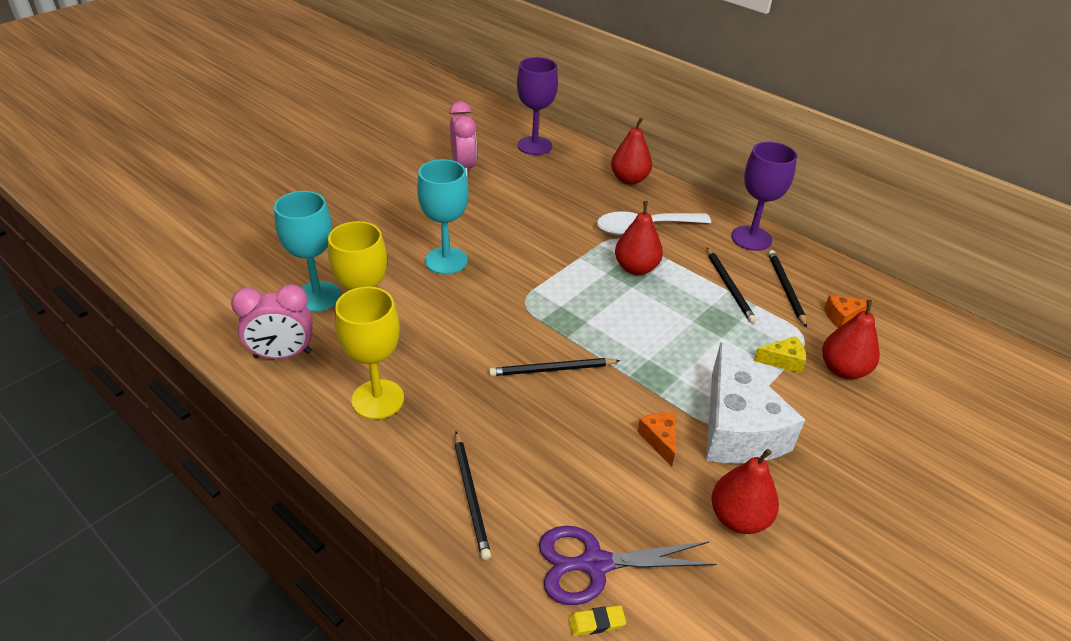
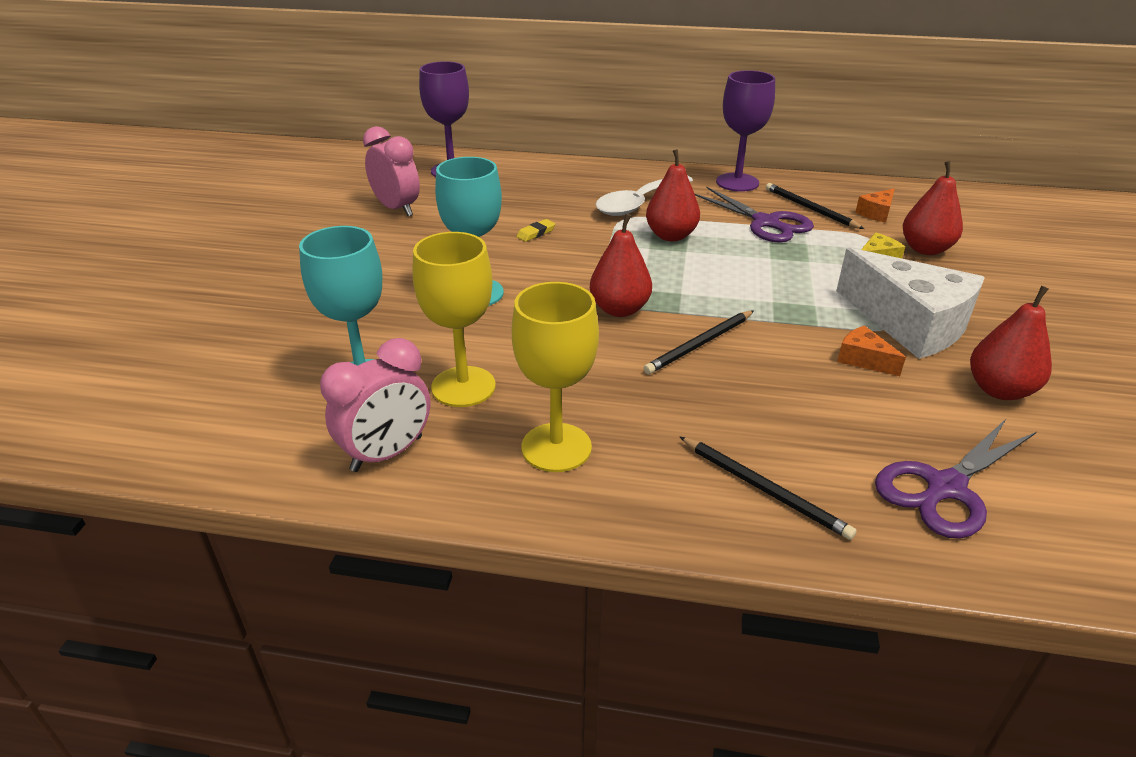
camera: 30 degrees left, 5 degrees down
(596, 623) = (1011, 537): yellow eraser -> yellow eraser (536, 233)
(629, 179) = (578, 171): red pear -> red pear (619, 309)
(729, 287) = (766, 223): black pencil -> purple scissors

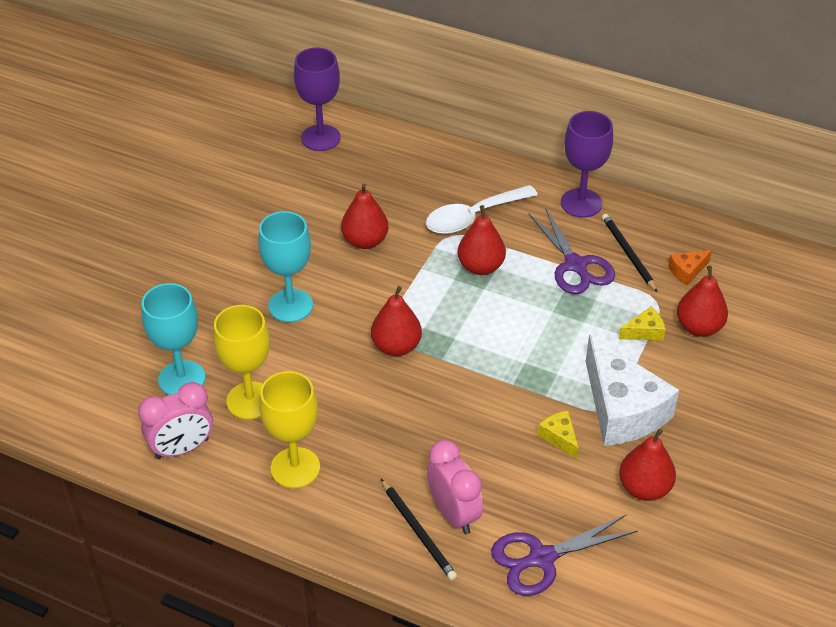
camera: 15 degrees right, 10 degrees up
(397, 209) = (256, 186): pink clock -> pink clock (453, 513)
(536, 233) = (365, 241): yellow eraser -> red pear
(699, 344) = (441, 396): black pencil -> none
(863, 359) = (559, 437): orange cheese -> yellow cheese

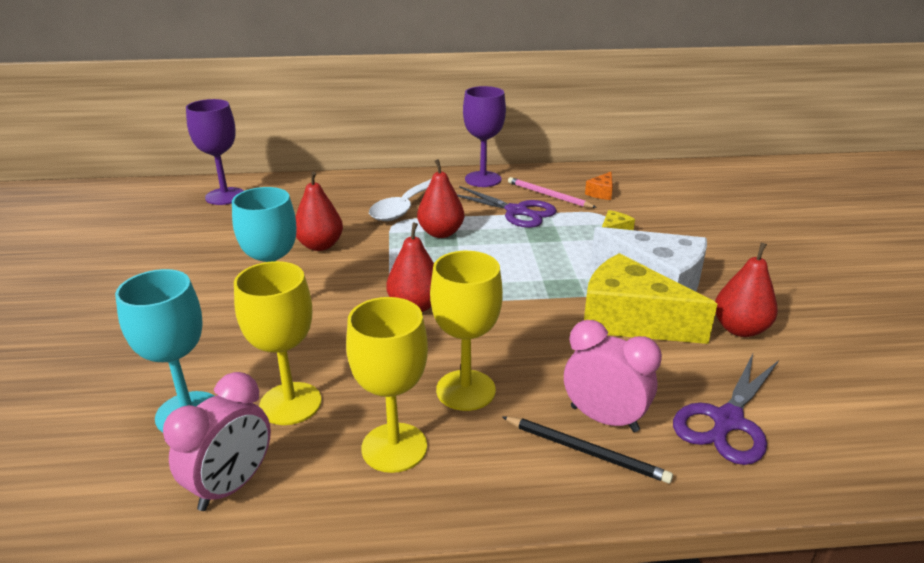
camera: 30 degrees left, 15 degrees down
(375, 444) = (465, 390): none -> yellow goblet
(559, 437) = (630, 320): yellow cheese -> yellow cheese, size x2.35
(628, 253) = (548, 195): black pencil -> pink pencil
(699, 327) = (648, 218): red pear -> none

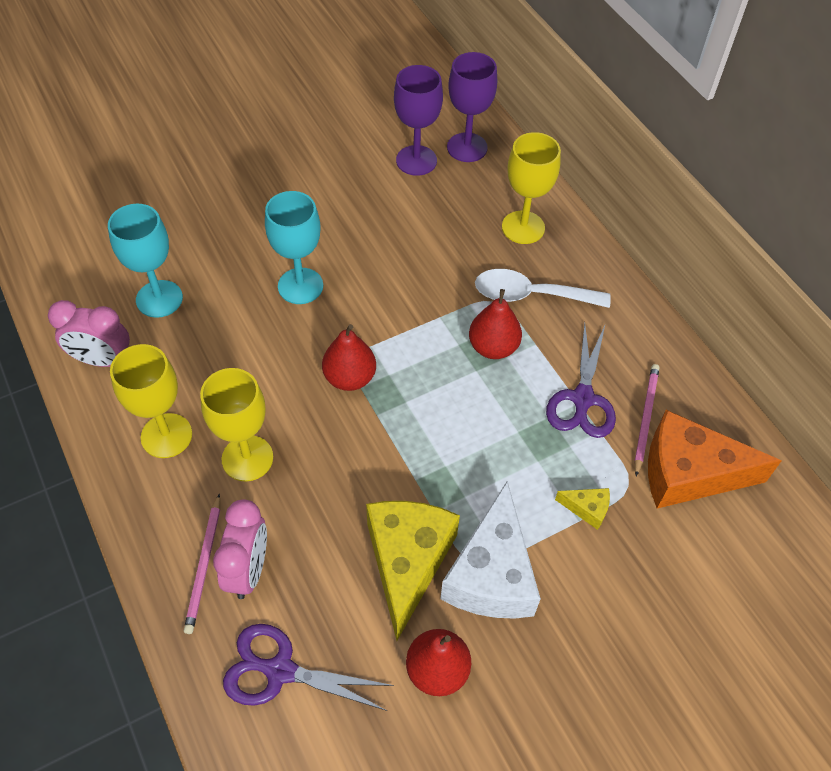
camera: 65 degrees right, 25 degrees up
(290, 403) = (190, 351): yellow goblet -> yellow goblet (523, 227)
(320, 245) = (415, 263): red pear -> none
(483, 179) = (646, 340): purple goblet -> purple goblet (416, 160)
(586, 451) = (204, 565): black pencil -> pink pencil
(601, 193) = (688, 473): orange cheese -> orange cheese, size x2.35

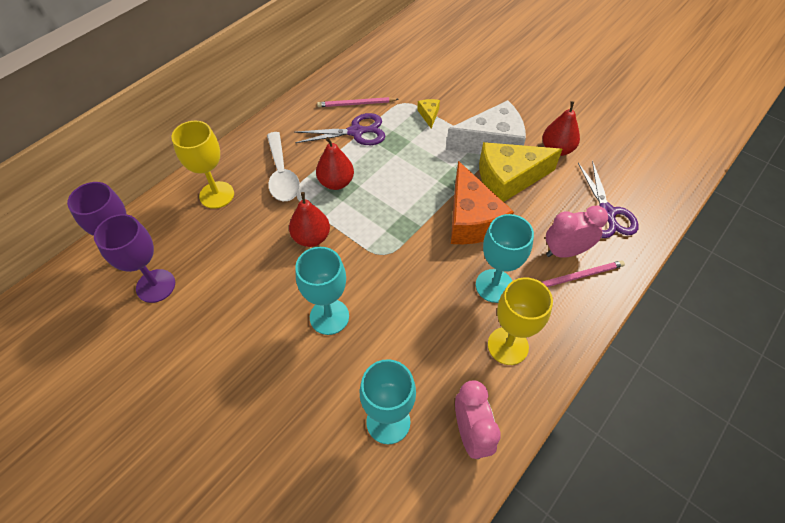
camera: 110 degrees left, 0 degrees up
(247, 458) = (494, 286): yellow goblet -> turquoise goblet
(350, 378) = (399, 252): red pear -> red pear (311, 237)
(688, 473) = (383, 82): orange cheese -> orange cheese (471, 219)

